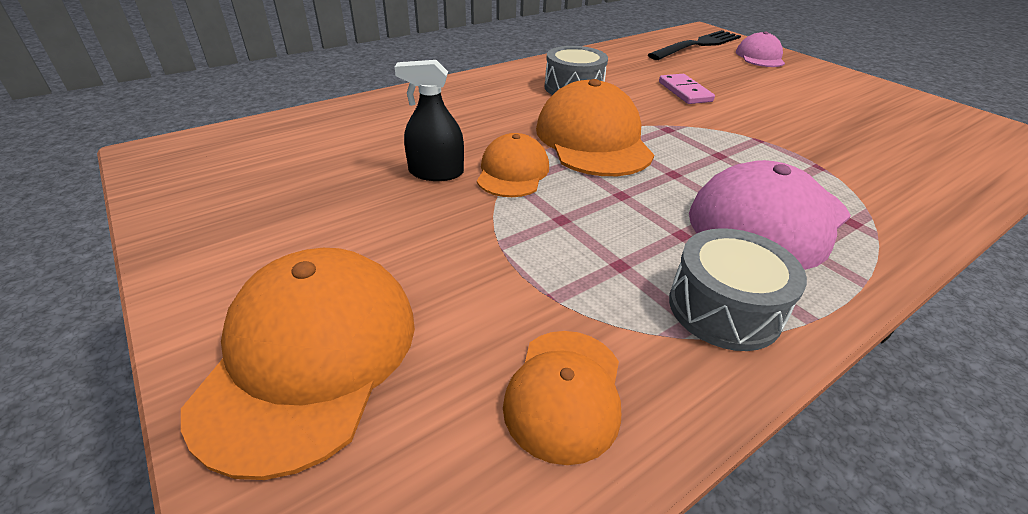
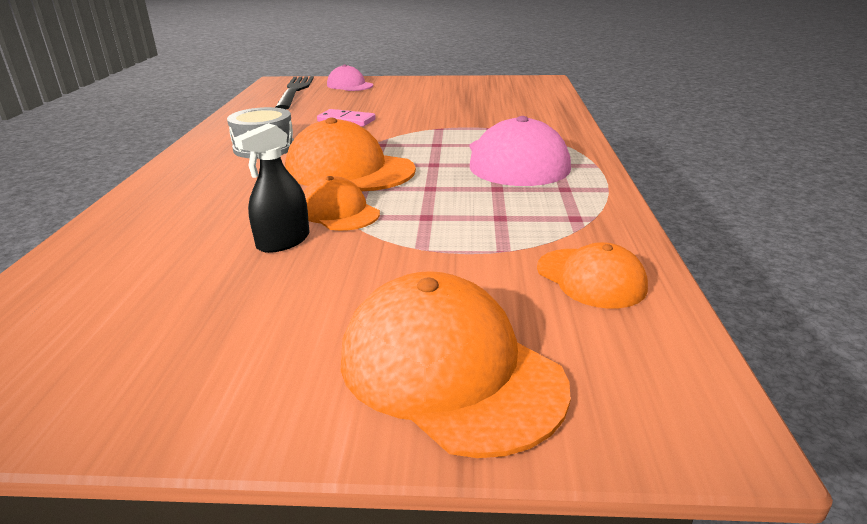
camera: 50 degrees left, 10 degrees down
(724, 308) = (574, 205): grey drum -> none

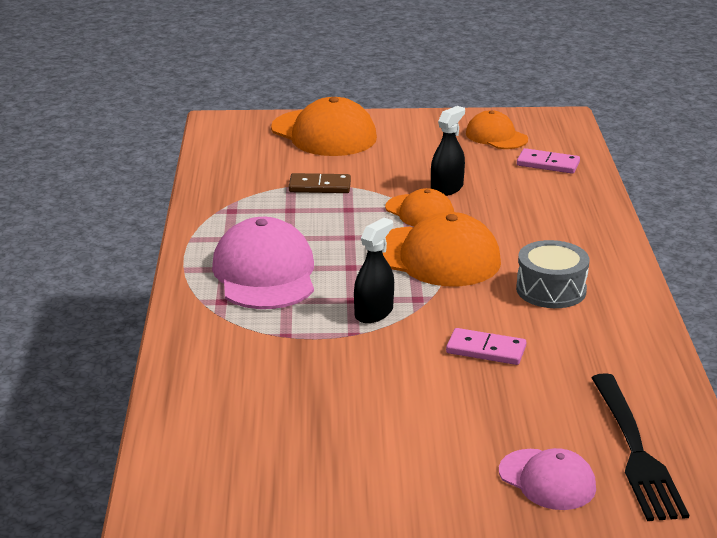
camera: 175 degrees right, 0 degrees up
(94, 278) = (548, 164): none -> pink domino
(420, 137) = (374, 312): none -> black spray bottle
(461, 248) = (319, 186): none -> brown domino
(590, 278) = (240, 171): orange cap -> orange cap (496, 136)

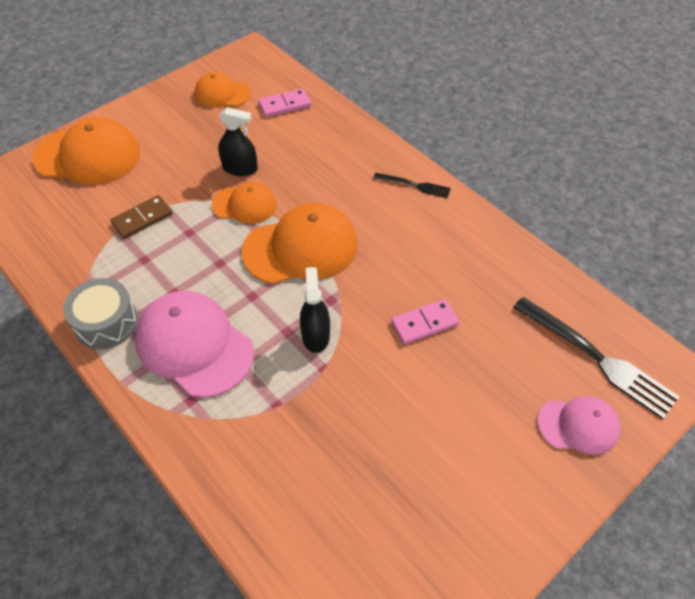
camera: 40 degrees left, 25 degrees up
(447, 188) = (240, 168): black spray bottle -> black spray bottle turned 105 degrees clockwise
(551, 290) = (406, 234): grey drum -> grey drum (106, 323)
(608, 263) = (415, 185): none -> black fork

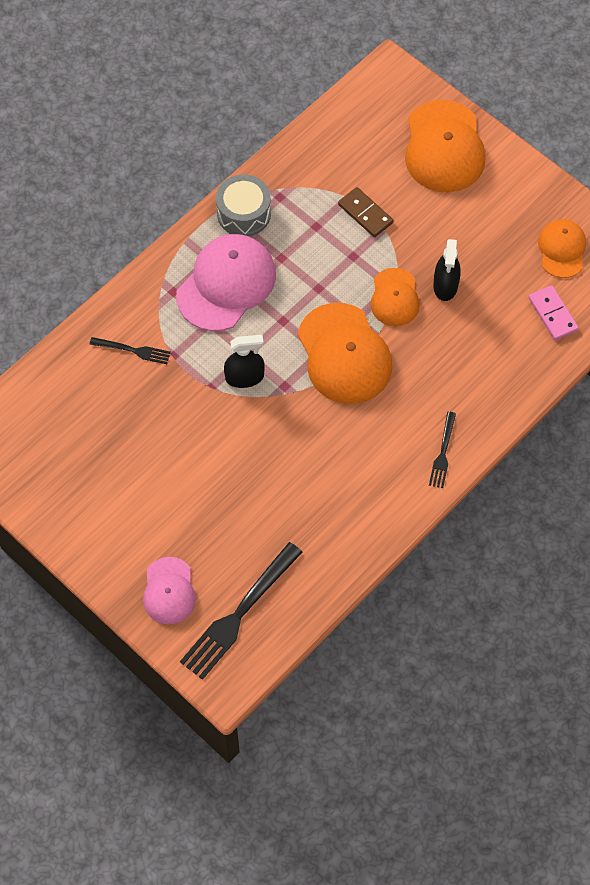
camera: 85 degrees right, 10 degrees up
(263, 449) = (134, 350): none -> black fork
(424, 323) = (265, 466): pink domino -> none

